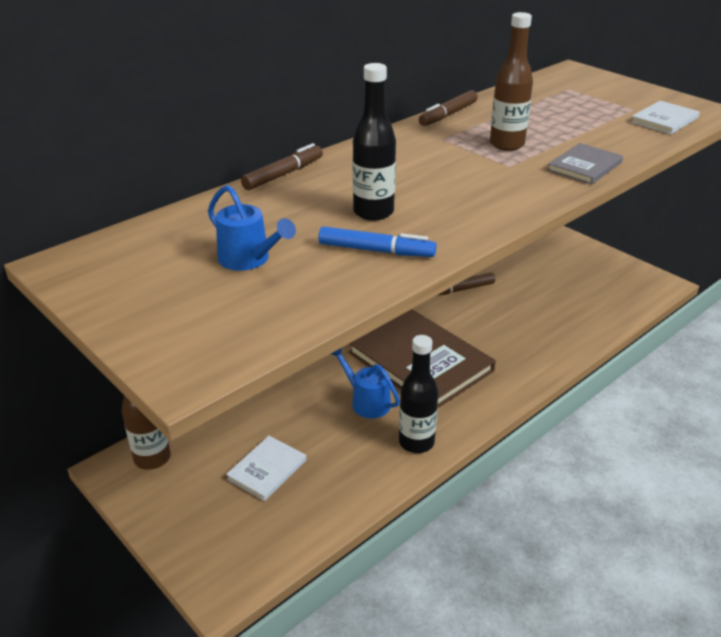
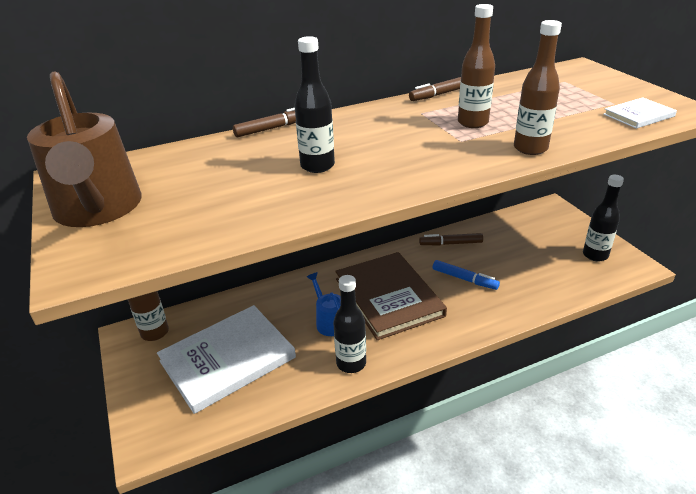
camera: 20 degrees right, 0 degrees up
(147, 299) = (98, 210): none -> brown watering can
(249, 260) = (194, 191): blue watering can -> none
(267, 470) = (228, 359): white book -> white book, size x2.12
(375, 250) = (294, 197): blue marker -> blue marker (464, 279)
(585, 166) = (530, 148): grey book -> brown bottle
(615, 278) = (595, 255): none -> black bottle

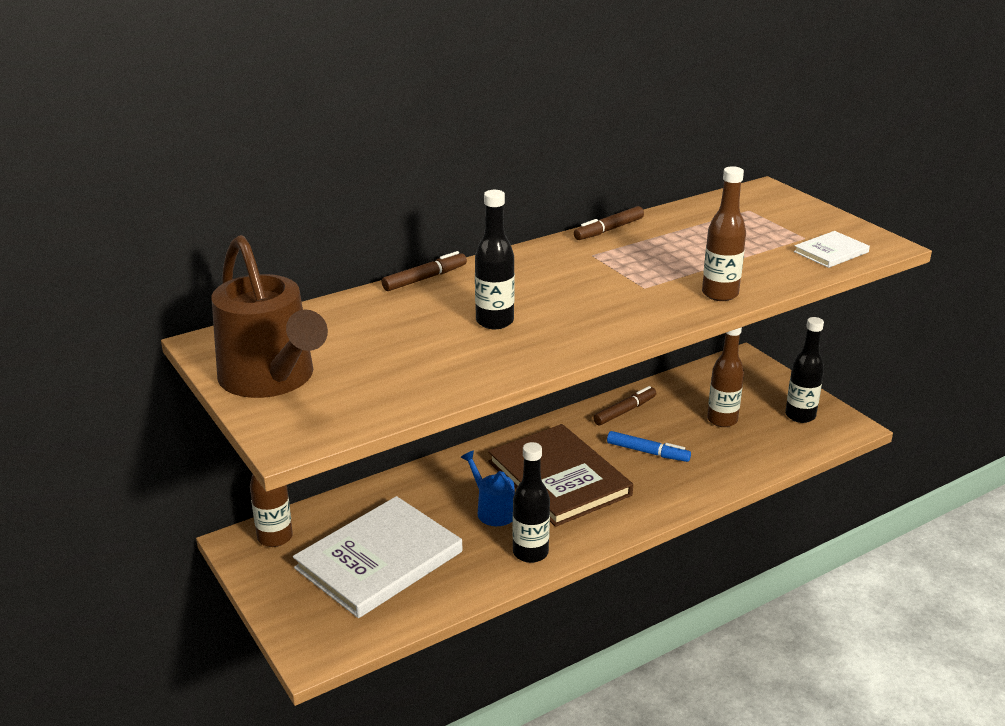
camera: 10 degrees left, 5 degrees down
(451, 243) = (624, 411): brown marker -> brown marker turned 150 degrees clockwise
(472, 123) = (653, 266): brown bottle -> brown bottle (722, 420)

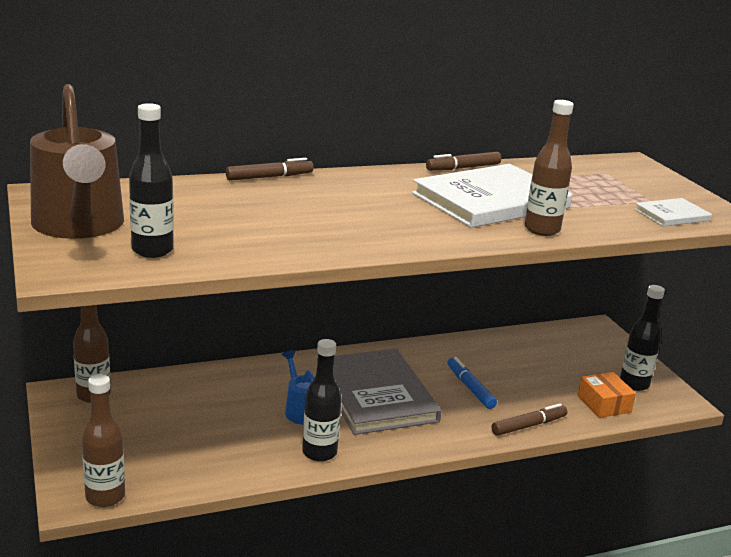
camera: 10 degrees right, 5 degrees down
(379, 560) = (176, 431): white book -> white book (491, 201)
(494, 321) = (312, 217): black bottle -> black bottle (152, 250)
(559, 478) = (376, 395): brown book -> grey book
(624, 411) = (463, 351): brown marker -> brown marker (528, 426)
(647, 452) = (470, 388): blue marker -> blue marker turned 150 degrees counterclockwise
(722, 420) = (555, 374): brown bottle -> brown bottle (105, 497)
(779, 443) = (604, 404): none -> orange box

